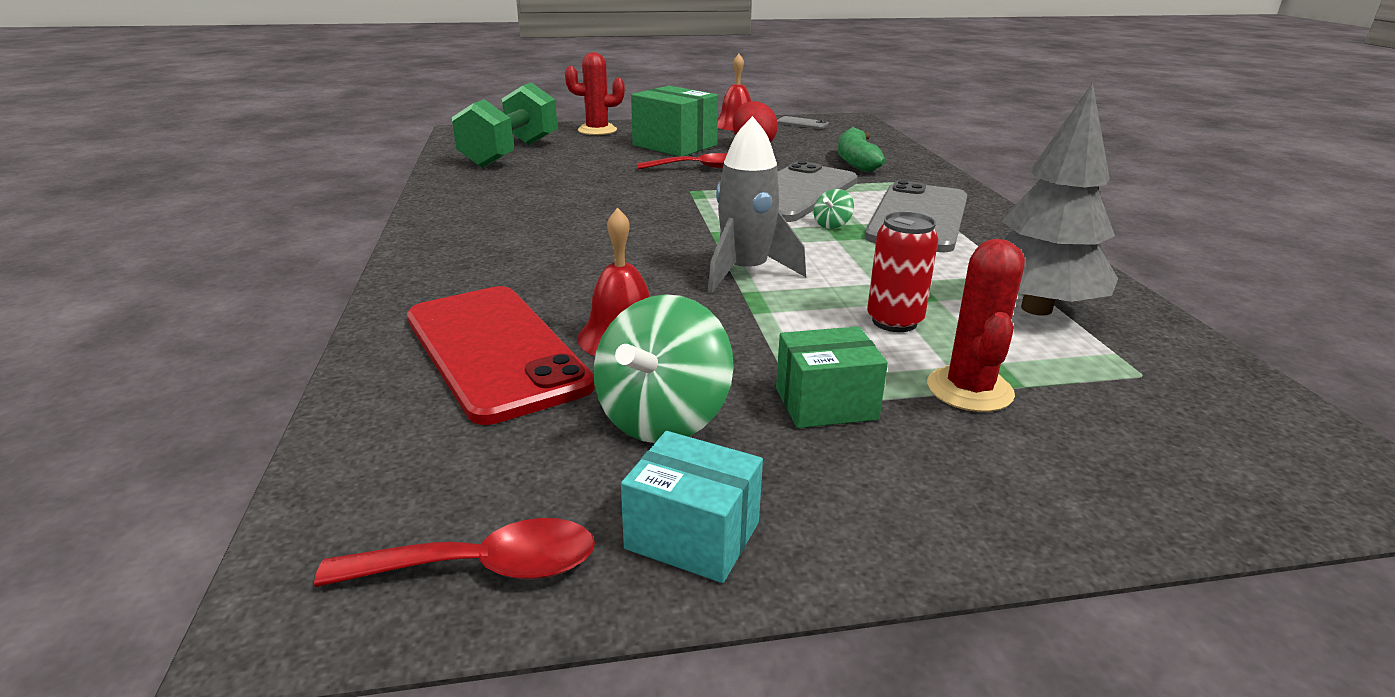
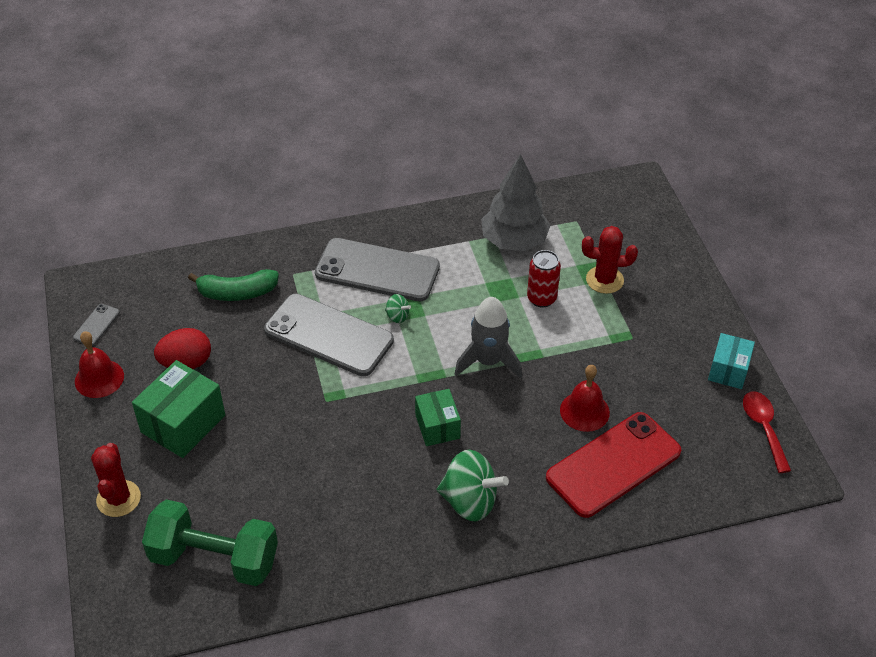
camera: 95 degrees left, 20 degrees up
(663, 419) = (657, 386): green spinning top -> green spinning top (470, 501)
(697, 167) = (260, 400): red spoon -> none
(825, 403) = (629, 329): green box -> green box (437, 426)

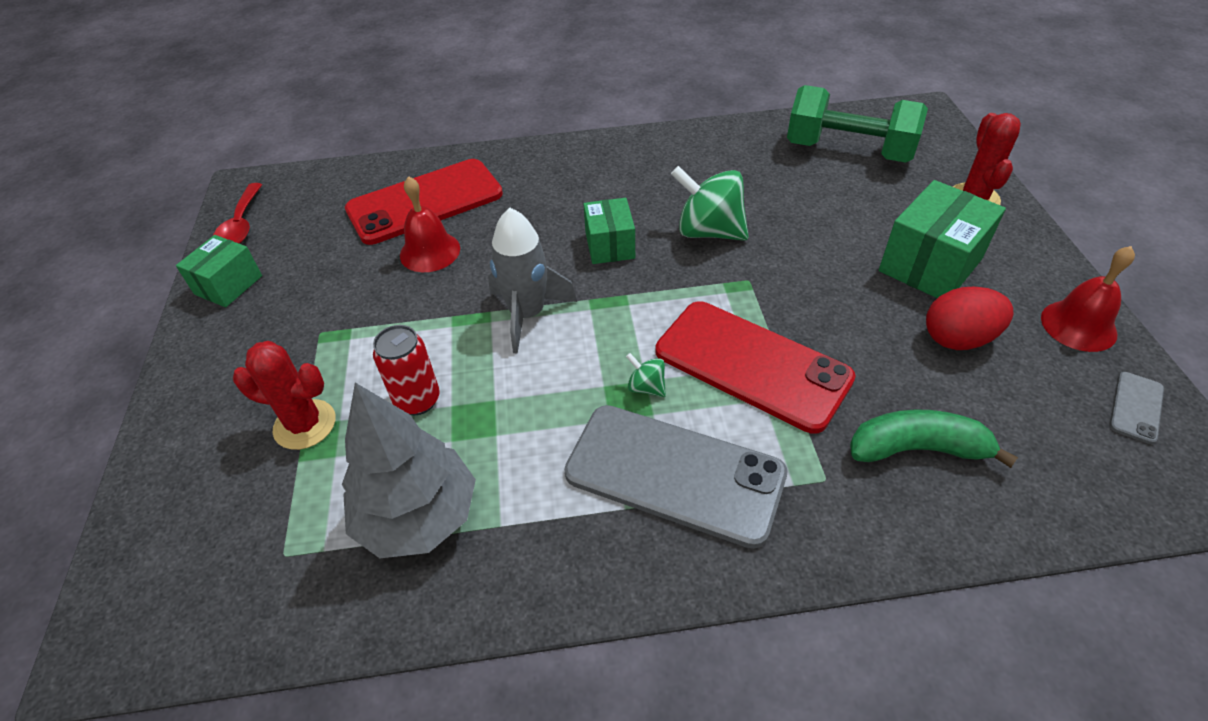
camera: 170 degrees left, 0 degrees up
(328, 335) = (752, 365): grey phone -> red phone
(470, 501) = (587, 180): green spinning top -> green spinning top (709, 231)
(728, 370) = (228, 285): turquoise box -> green box

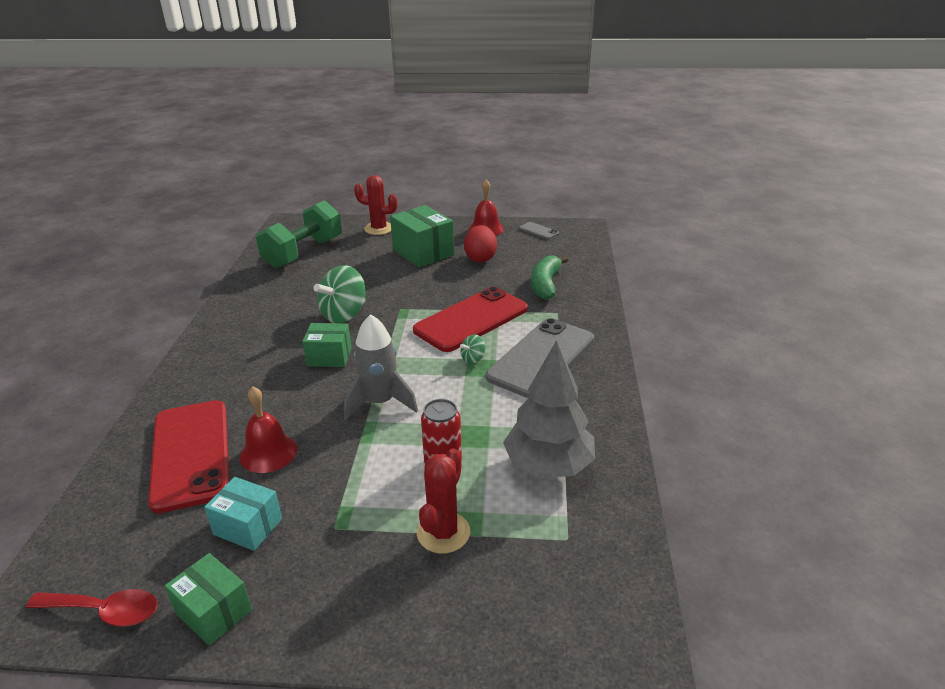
camera: 80 degrees left, 15 degrees down
(326, 272) = (248, 526): none -> turquoise box

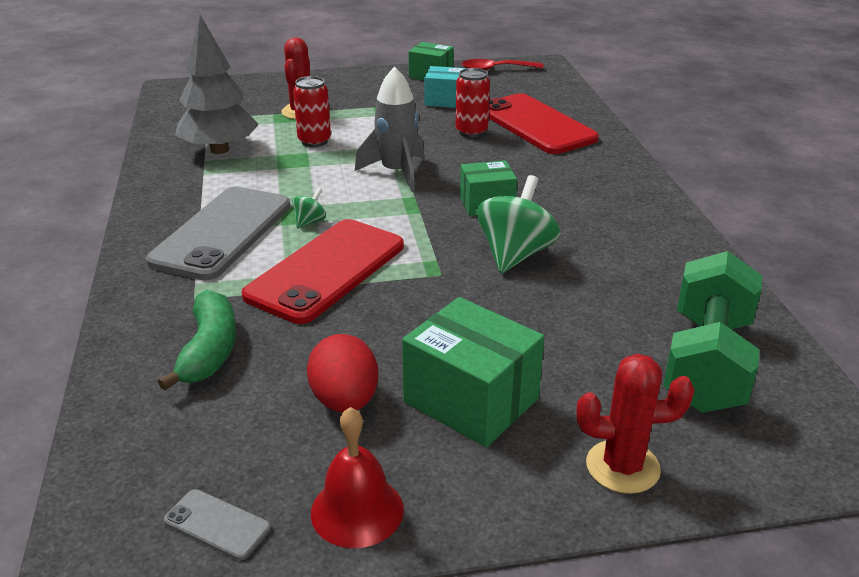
camera: 165 degrees right, 0 degrees up
(268, 452) = (471, 132): red bell -> red can

